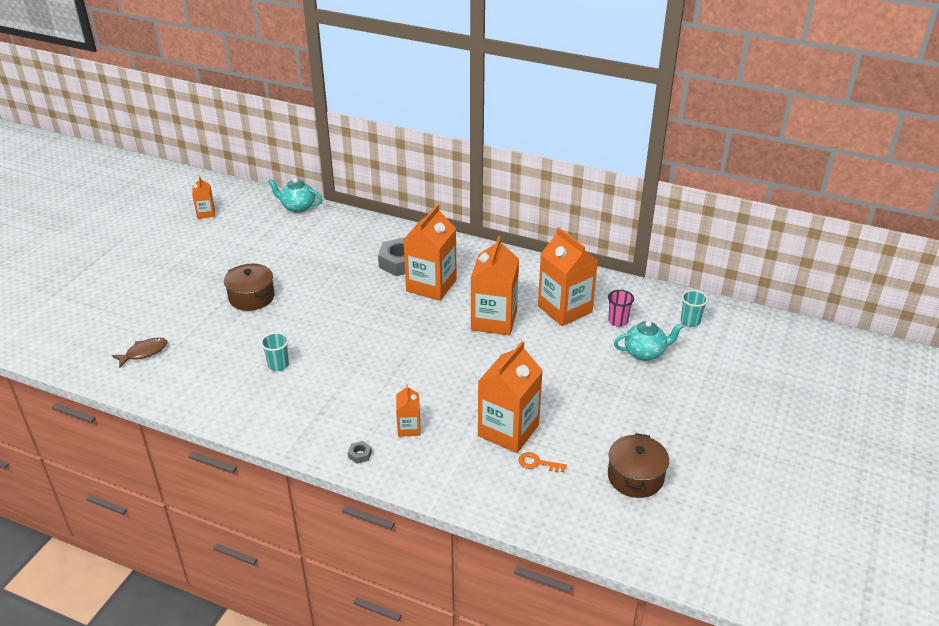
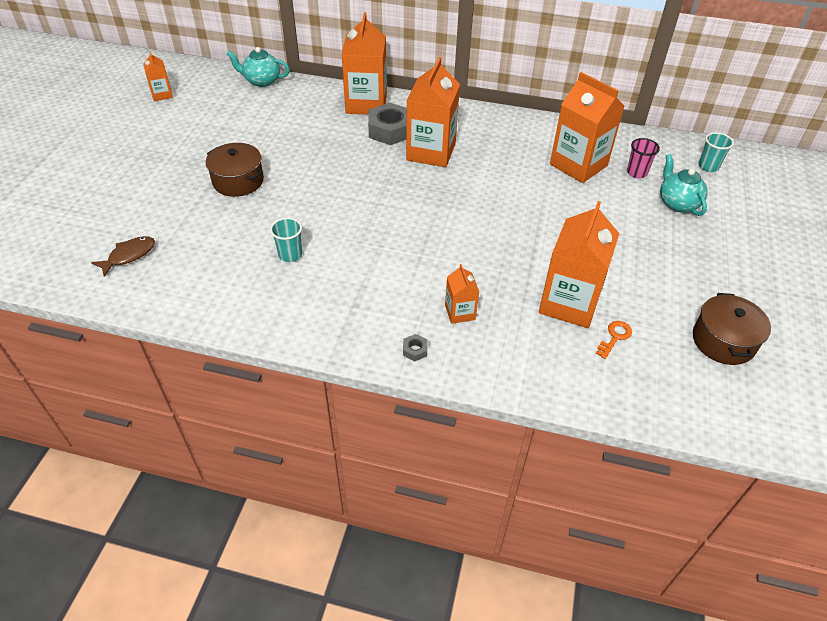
camera: 10 degrees left, 10 degrees up
(494, 320) = (510, 183): orange carton -> orange carton (366, 104)
(538, 463) = (614, 337): orange key -> orange key turned 120 degrees clockwise
(645, 353) = (677, 203): turquoise teapot -> turquoise teapot turned 90 degrees counterclockwise

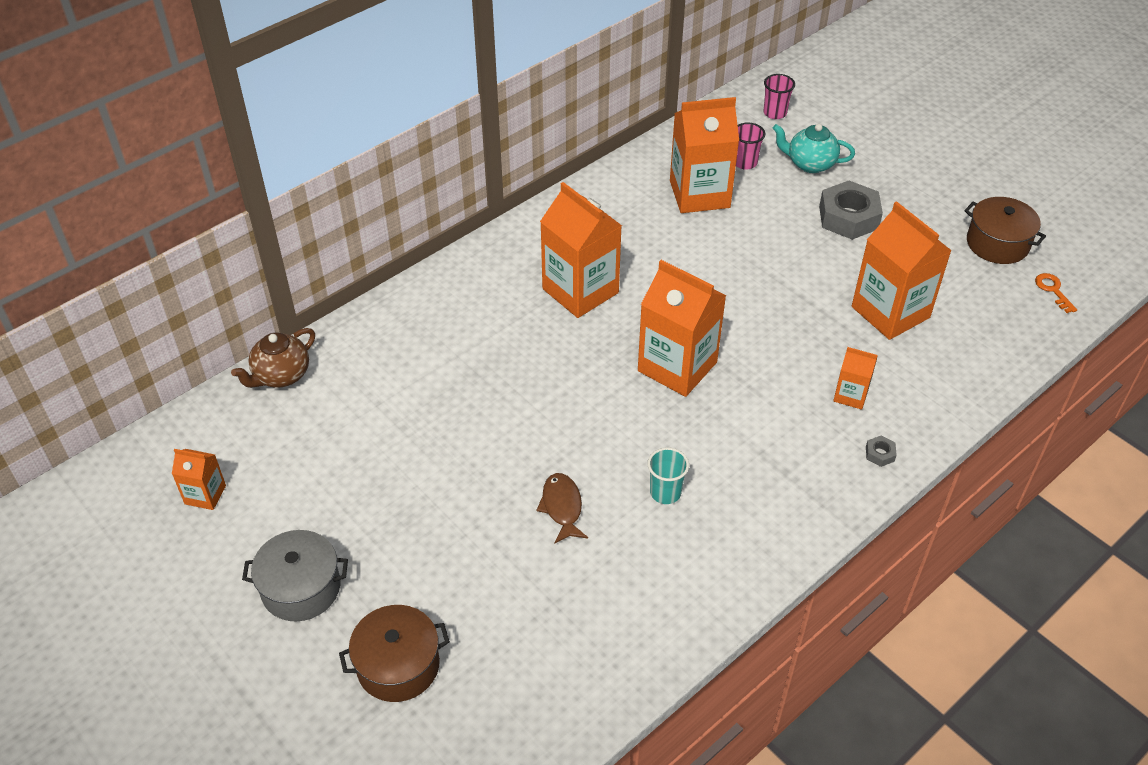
camera: 55 degrees left, 0 degrees up
(120, 149) = (301, 588): none -> grey pot
(129, 255) = (549, 652): brown fish -> brown fish (562, 507)
(238, 181) = (486, 486): brown pot -> brown pot (398, 665)
(261, 81) = (281, 375): turquoise teapot -> brown teapot
(366, 104) = (434, 300): orange carton -> orange carton (677, 366)
(390, 130) = (508, 304): grey nut -> grey nut (848, 217)
(614, 337) = (951, 307): orange key -> orange key (1053, 290)
(708, 166) = (775, 113): turquoise cup -> pink cup

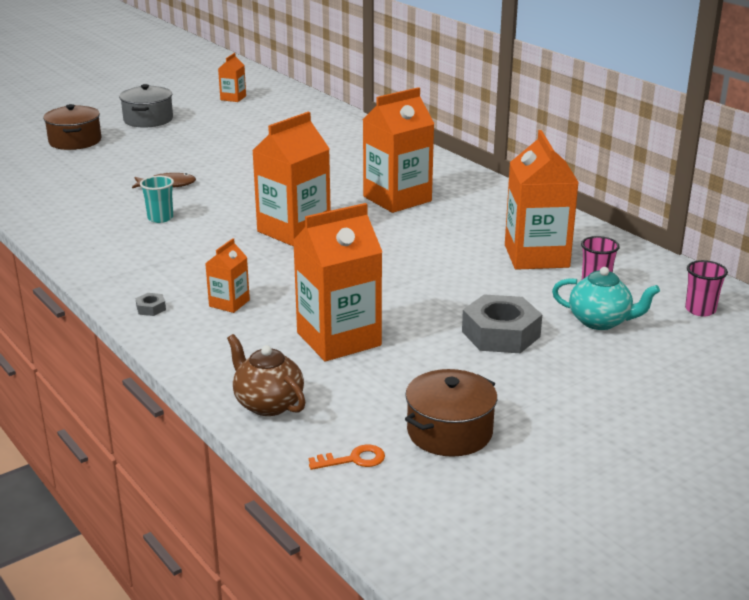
camera: 95 degrees right, 20 degrees down
(281, 375) = (328, 111): brown teapot -> brown teapot (268, 404)
(810, 164) = (600, 321): turquoise teapot -> turquoise teapot turned 90 degrees clockwise

